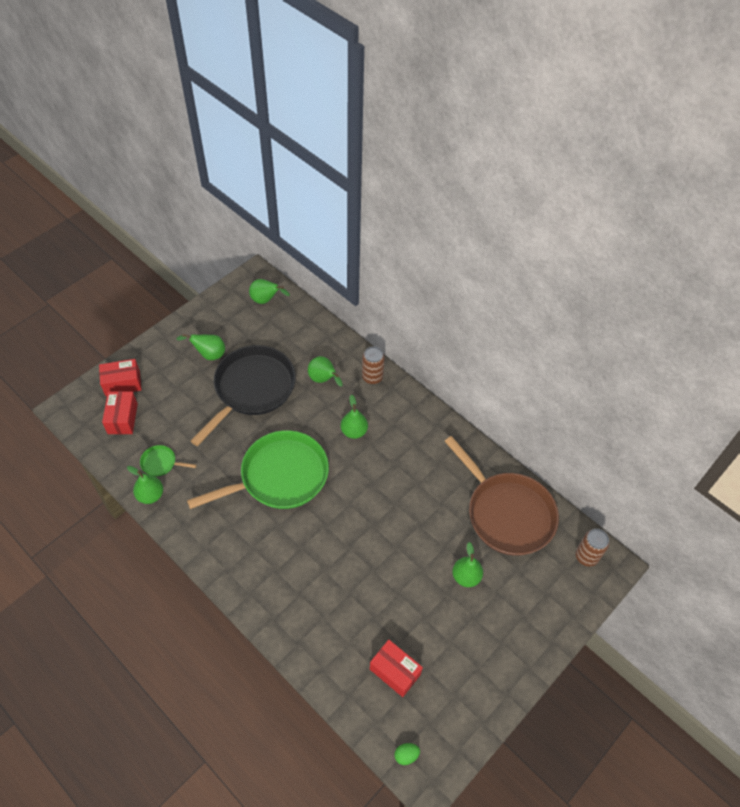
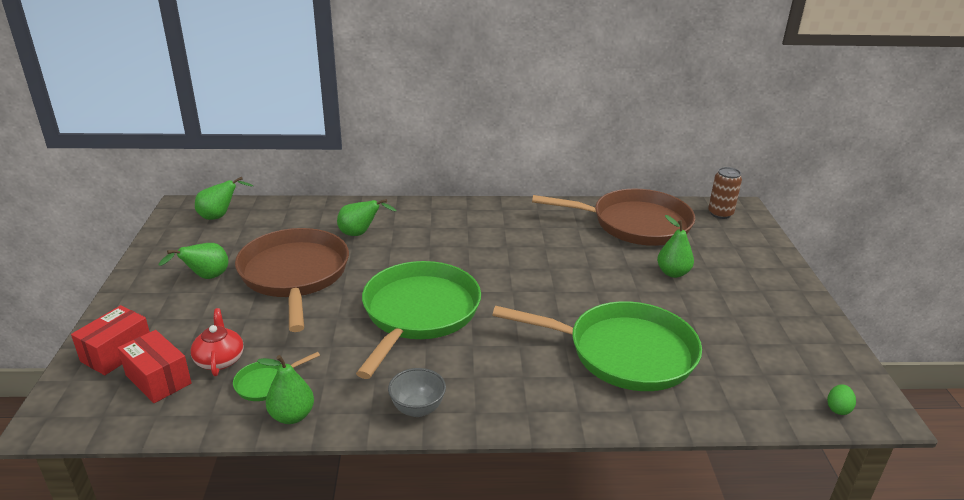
camera: 45 degrees left, 25 degrees down
(157, 427) = (219, 360): none -> red teapot
(204, 543) = (417, 409): none -> grey bowl
(252, 389) = (294, 275): black pan -> brown pan
(348, 606) = (624, 353): none -> green pan
(354, 431) = (441, 248): green pear -> none
(372, 377) = (403, 211): brown can -> none
(395, 672) = (732, 364): red box -> none

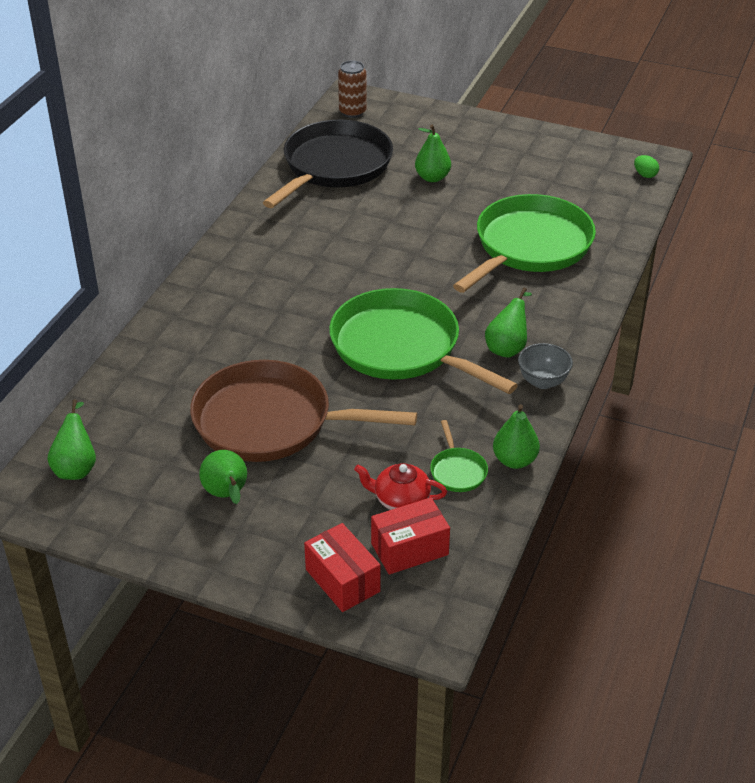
camera: 65 degrees left, 10 degrees up
(360, 234) = (214, 354): green pear -> green pear (507, 347)
(635, 224) = (334, 166): brown pan -> black pan

